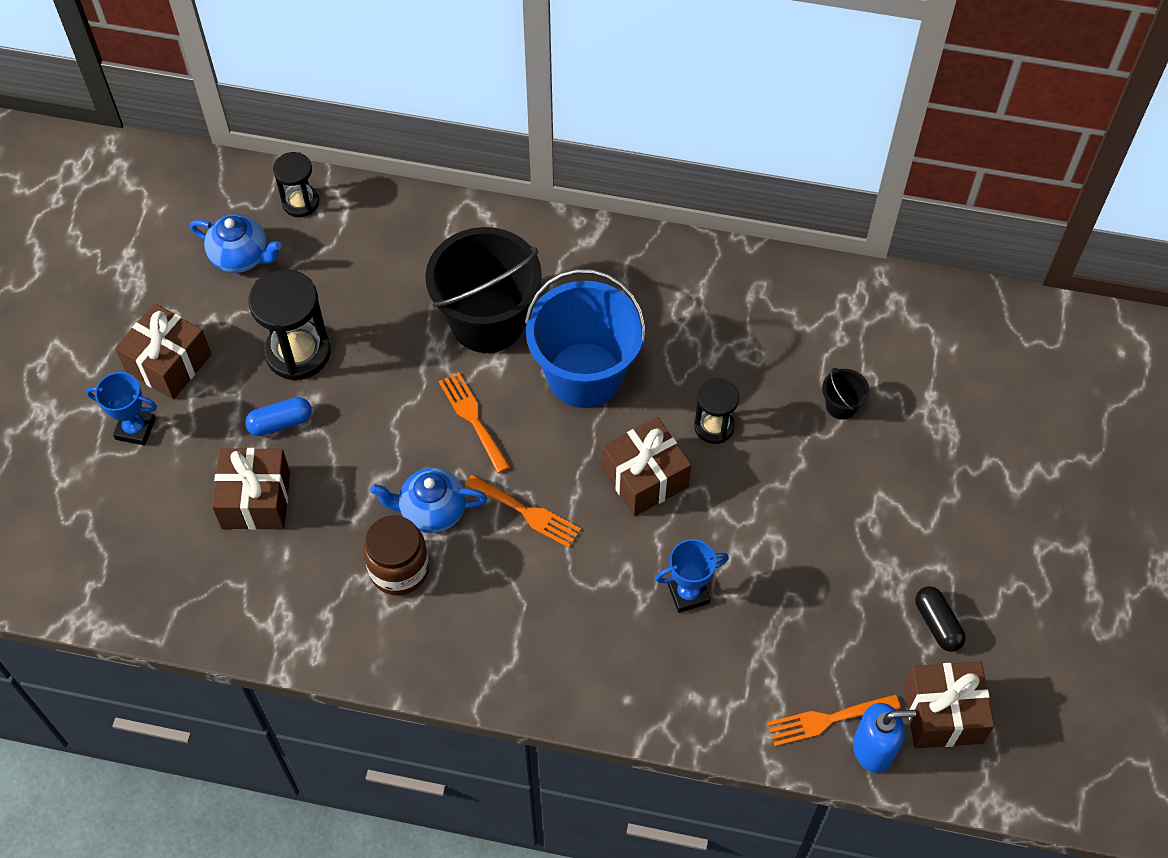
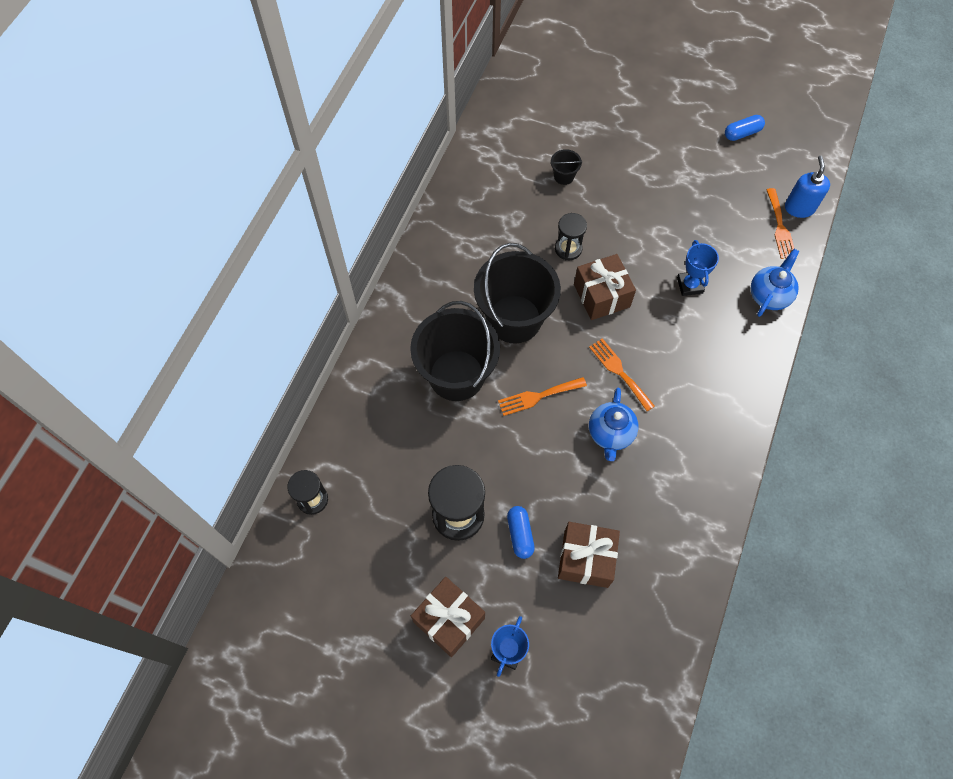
camera: 80 degrees left, 5 degrees up
(241, 257) = (356, 552): blue teapot -> blue teapot (769, 295)
(399, 569) = (655, 461): brown jar -> none
(527, 512) = (619, 372): orange fork -> orange fork turned 75 degrees counterclockwise
(584, 375) = (514, 319): blue bucket -> black bucket
(937, 624) = (721, 159): black capsule -> none
(943, 714) = (778, 169): brown gift -> none
(1002, 653) = (742, 133): none -> blue capsule

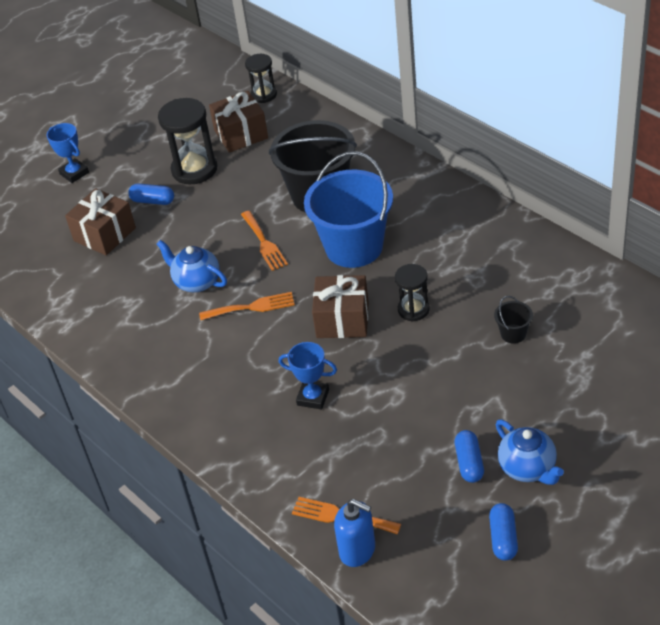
camera: 120 degrees right, 20 degrees down
(449, 620) = (120, 148): brown gift -> brown gift (241, 134)
(514, 319) = (354, 247): black bucket -> blue bucket
(538, 396) = (264, 243): orange fork -> orange fork turned 150 degrees clockwise
(694, 168) = (469, 463): none -> blue capsule
(769, 295) = (260, 465): blue teapot -> blue teapot (528, 468)

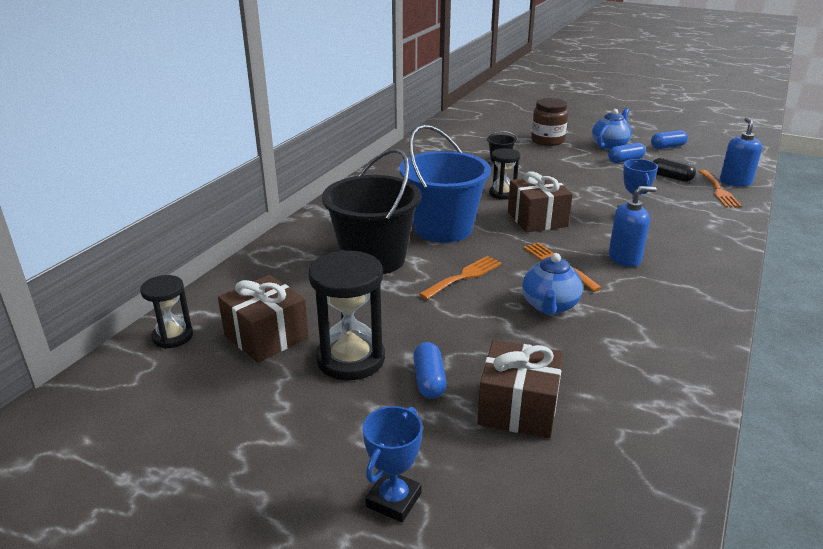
camera: 115 degrees left, 15 degrees down
(238, 357) = (624, 258): none -> blue soap dispenser
(397, 486) = (671, 177): none -> black capsule
(568, 403) = (547, 141): none -> brown jar

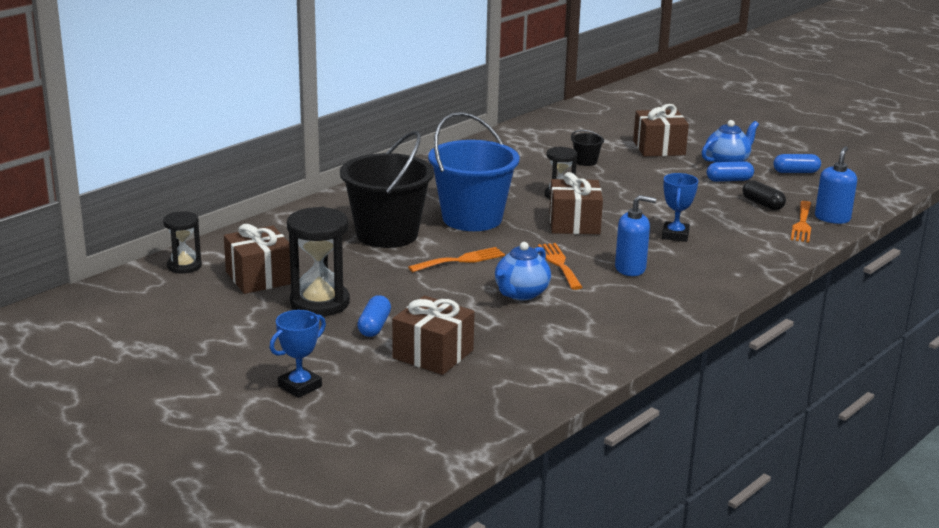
camera: 15 degrees right, 5 degrees down
(547, 141) = (659, 148): brown jar -> brown gift

